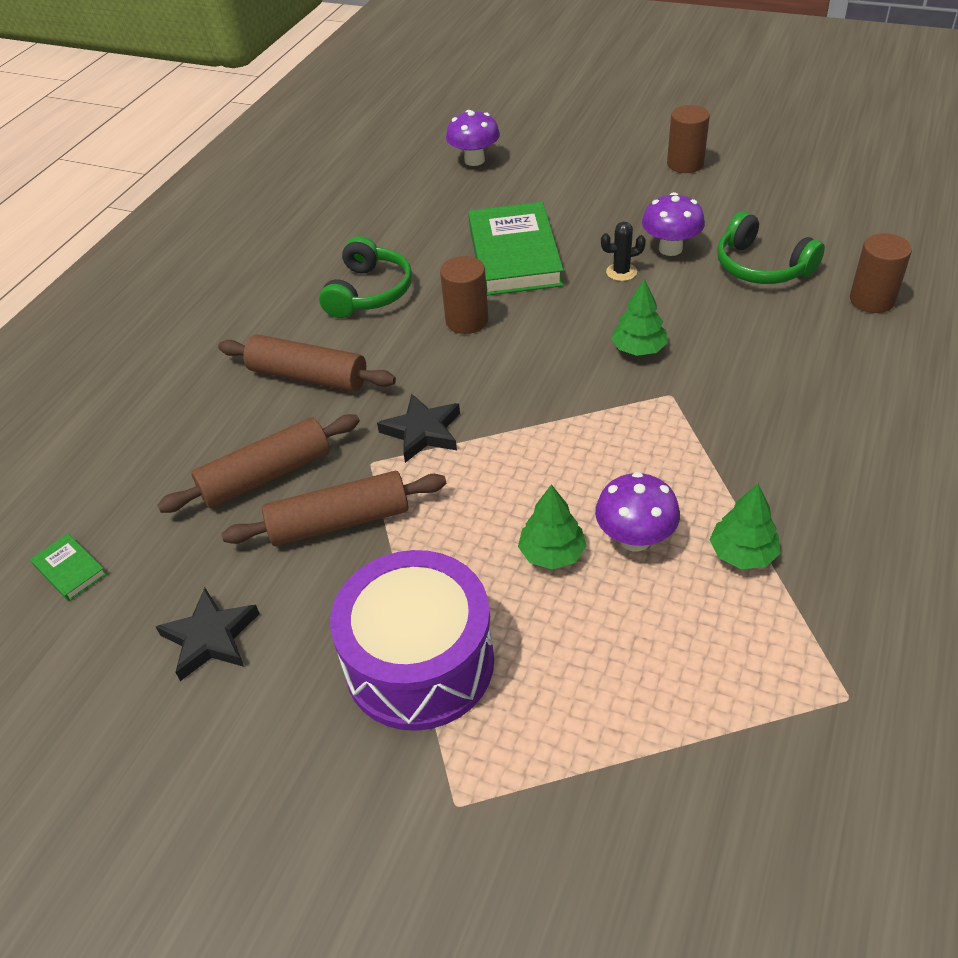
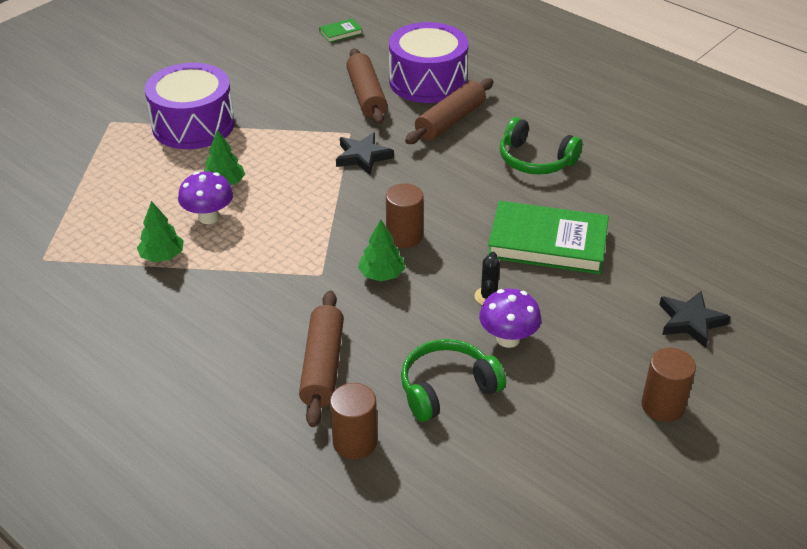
camera: 105 degrees right, 5 degrees down
(210, 638) = (262, 68): black star -> black star (690, 321)
(211, 423) = (428, 81): none -> purple drum
(339, 522) = (309, 115): brown rolling pin -> brown rolling pin (322, 366)
(467, 321) = (470, 199): brown cylinder -> brown cylinder (404, 236)
(474, 160) = (729, 257): purple mushroom -> none

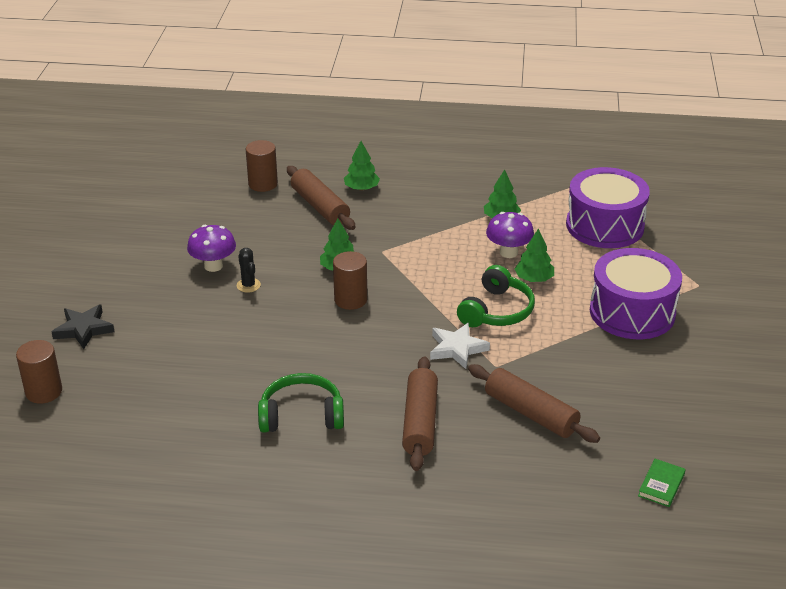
camera: 145 degrees right, 5 degrees down
(248, 371) = (361, 188): none -> green tree
(363, 157) = (457, 348): black star -> white star
(428, 81) = (492, 461): purple drum -> purple drum (605, 226)
(447, 388) = (231, 226): green headphones -> green headphones (496, 311)
(547, 243) = (233, 342): green book -> none
(662, 406) = (82, 270): brown cylinder -> brown cylinder (44, 391)

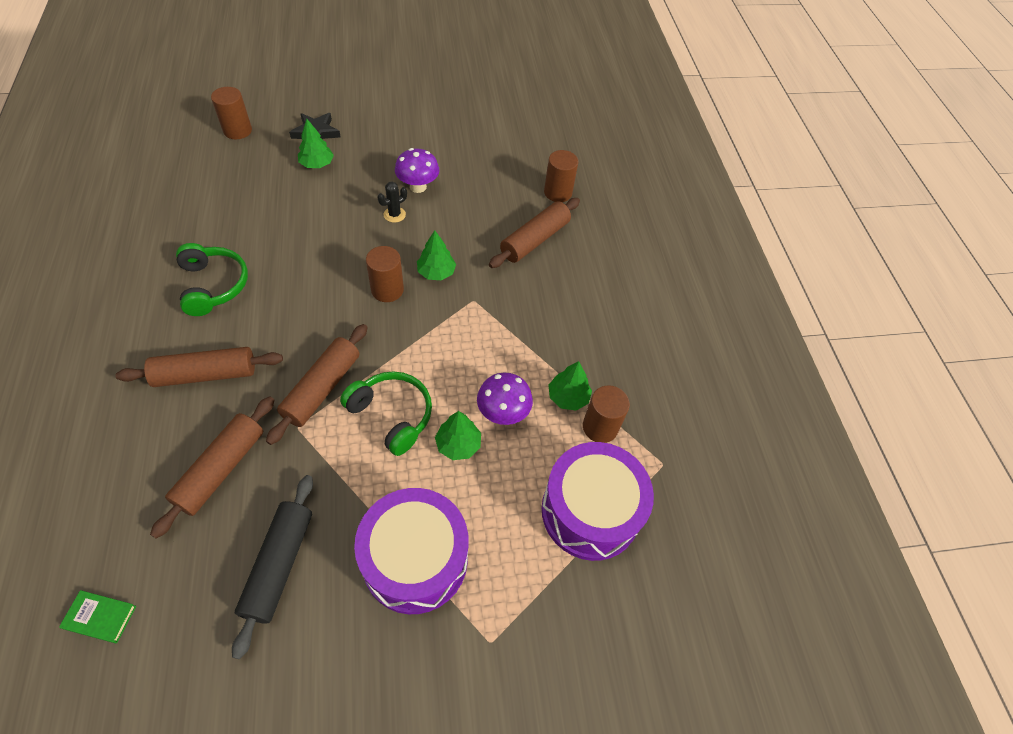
camera: 70 degrees right, 20 degrees up
(361, 188) = (579, 265): green tree -> green tree (317, 164)
(457, 348) = (322, 388): white star -> brown rolling pin
(496, 311) = (392, 415): green headphones -> green headphones turned 150 degrees counterclockwise
(533, 208) = (600, 427): none -> brown cylinder
(627, 382) = (279, 565): none -> black rolling pin

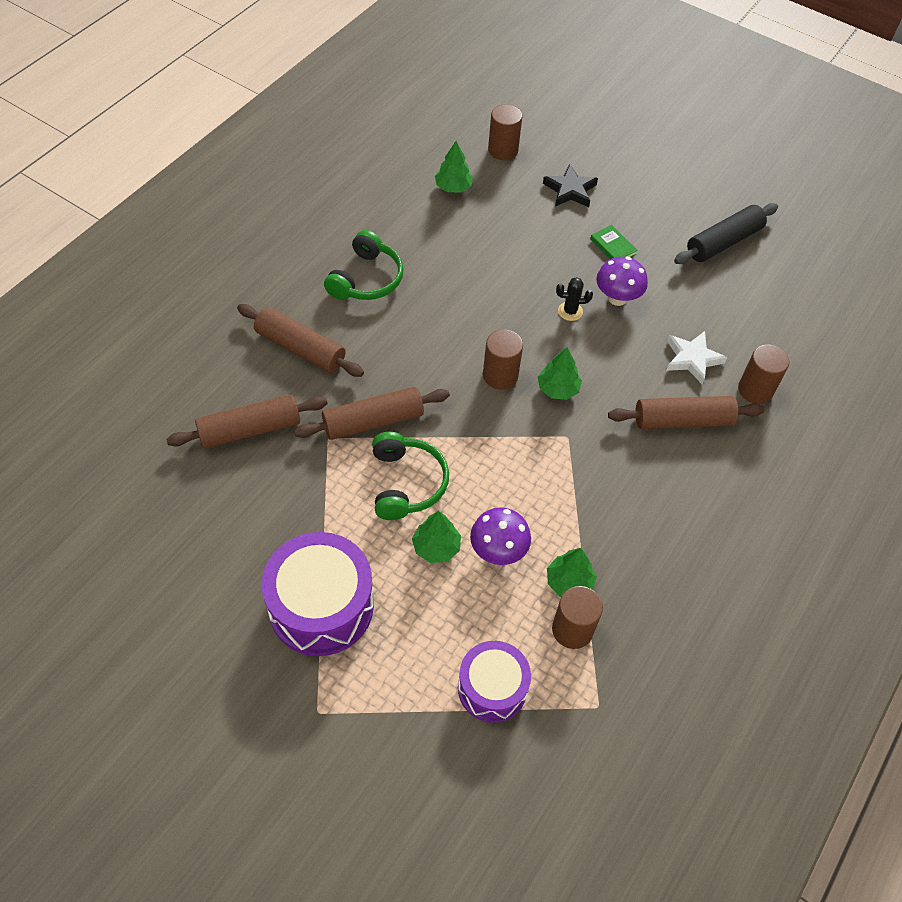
camera: 45 degrees right, 0 degrees up
(100, 617) = (97, 472): green book -> green book (613, 247)
(279, 565) = (228, 530): black rolling pin -> black rolling pin (723, 242)
(317, 164) = (544, 221): green tree -> green tree (453, 187)
(503, 197) = (692, 359): none -> white star
(590, 511) = (492, 688): purple drum -> purple drum, size x0.64

